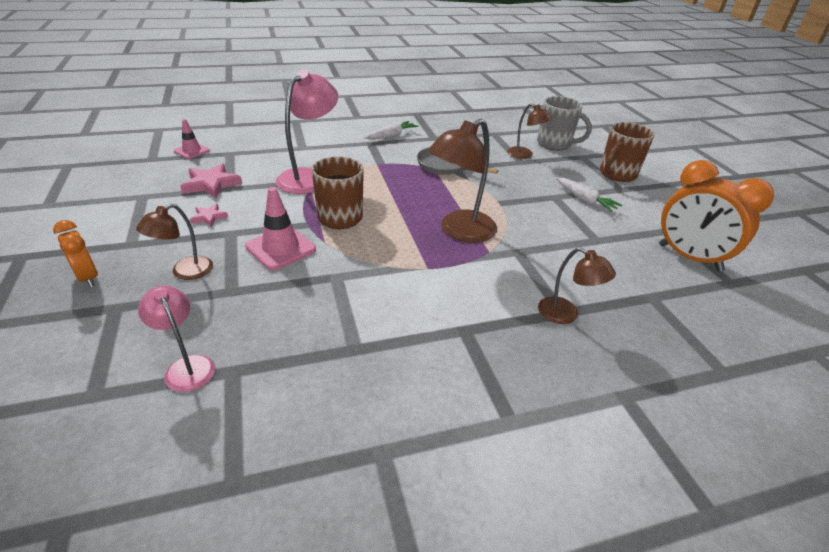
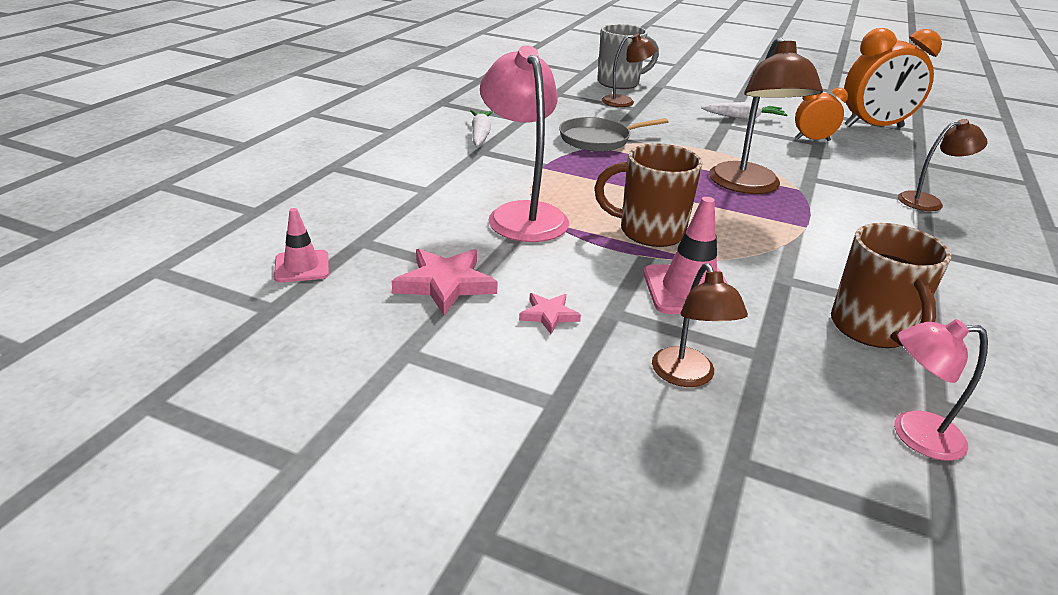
camera: 50 degrees left, 5 degrees down
(88, 277) = (627, 470): orange clock -> orange clock (812, 140)
(617, 174) = (711, 89): brown mug -> brown mug (871, 329)

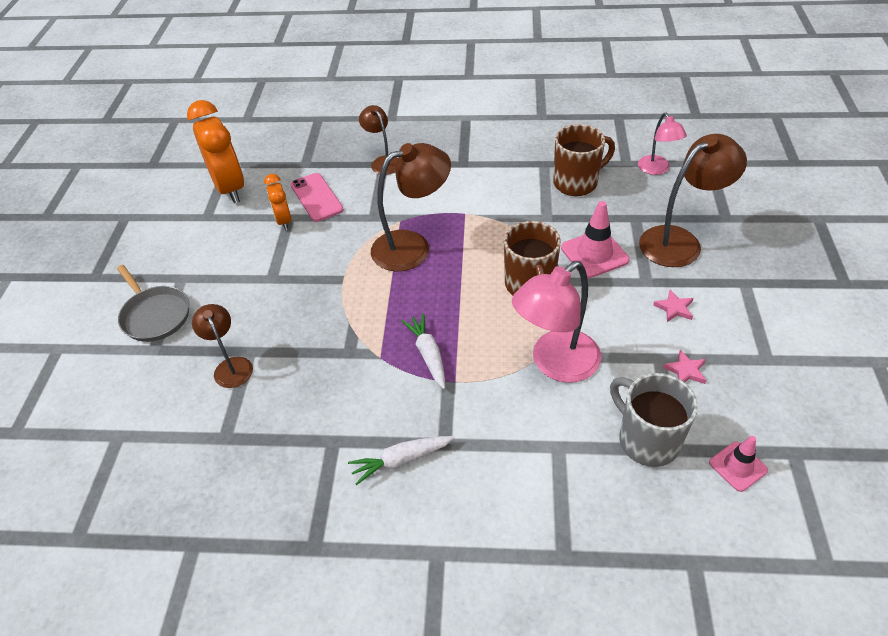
camera: 105 degrees left, 15 degrees up
(445, 284) = (686, 370): pink star -> pink star, size x0.57
(598, 139) = (361, 359): grey pan -> grey pan (155, 315)
(619, 83) = (158, 387): grey mug -> grey mug (647, 440)
(687, 376) = (680, 241): brown lamp -> brown lamp, size x1.73
(743, 118) = (243, 268): white carrot -> white carrot (428, 354)
(852, 158) = (316, 197): none -> pink phone

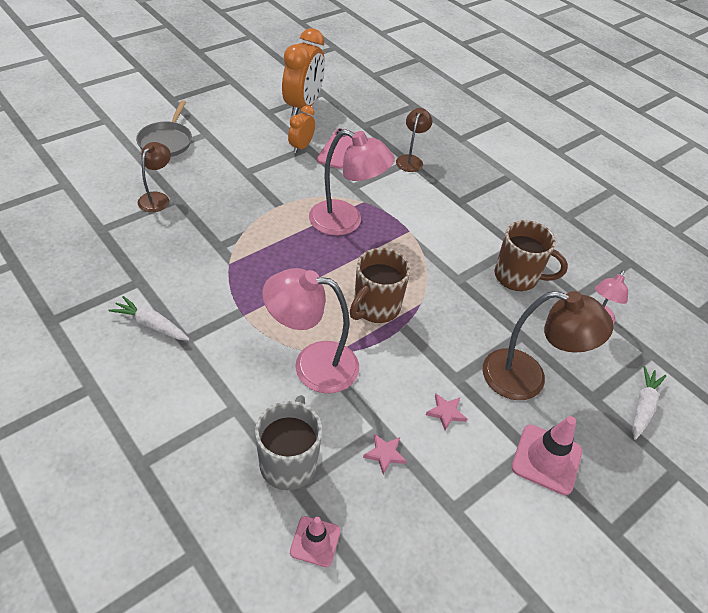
camera: 40 degrees right, 0 degrees up
(412, 247) = (346, 222): brown lamp -> pink lamp
(428, 354) = (254, 287): white carrot -> white carrot (643, 406)
(594, 254) = (450, 329): pink traffic cone -> pink traffic cone (546, 459)

